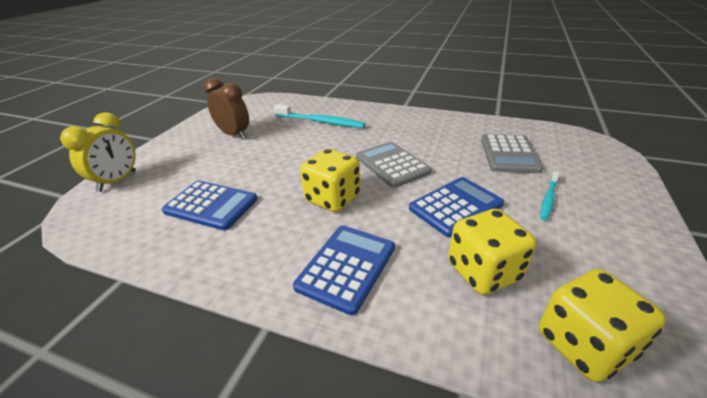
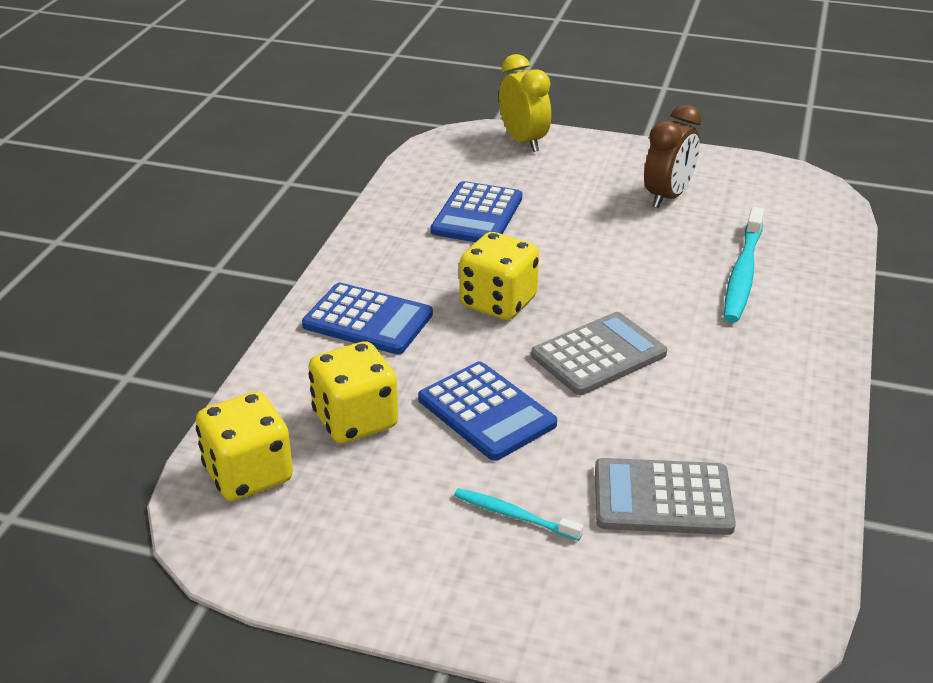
camera: 85 degrees right, 0 degrees up
(117, 181) = (523, 141): yellow clock -> yellow clock turned 135 degrees counterclockwise

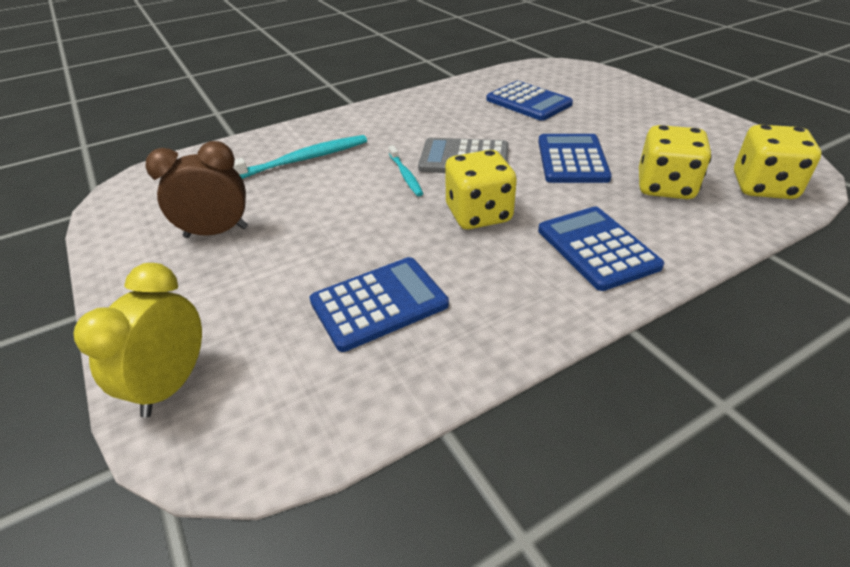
camera: 135 degrees left, 5 degrees up
(513, 515) = (609, 120): turquoise toothbrush -> turquoise toothbrush (405, 175)
(662, 498) = (528, 102): grey calculator -> blue calculator

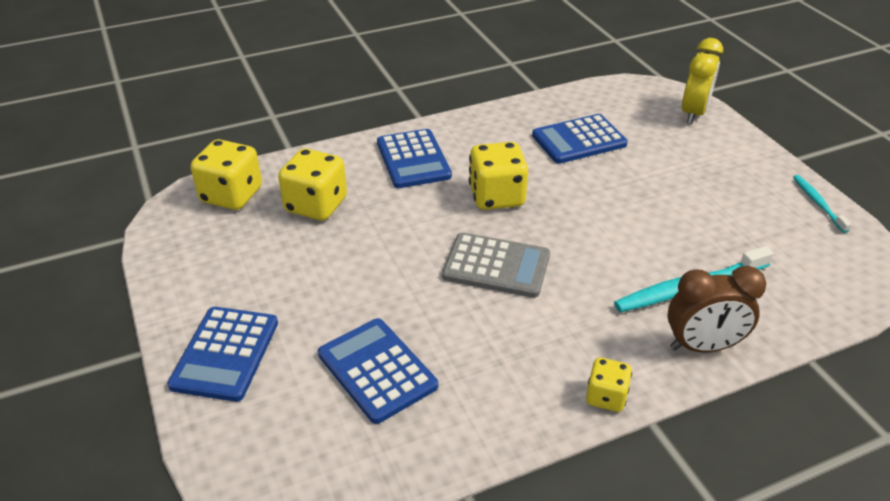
camera: 175 degrees left, 0 degrees up
(216, 232) = (732, 205): brown clock -> brown clock (702, 346)
(381, 106) = (606, 397): none -> yellow dice
(405, 175) = (563, 249): turquoise toothbrush -> turquoise toothbrush (817, 203)
(572, 159) = (380, 249): blue calculator -> blue calculator (225, 354)

